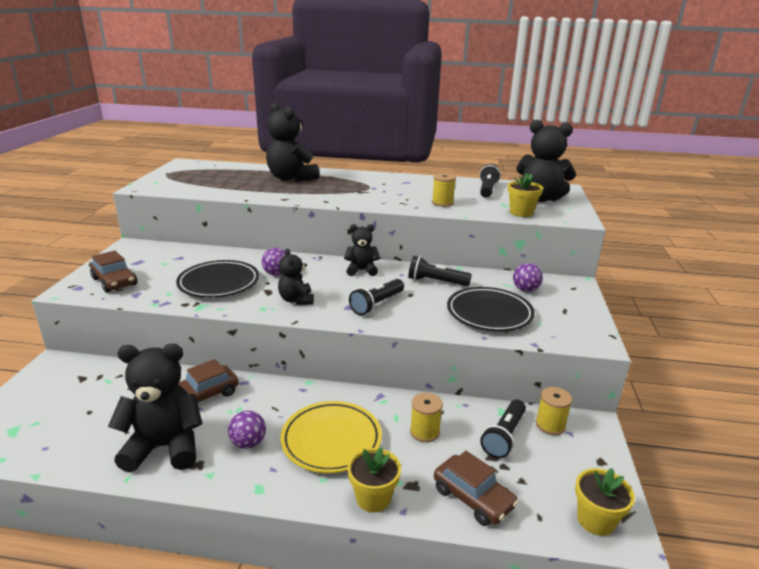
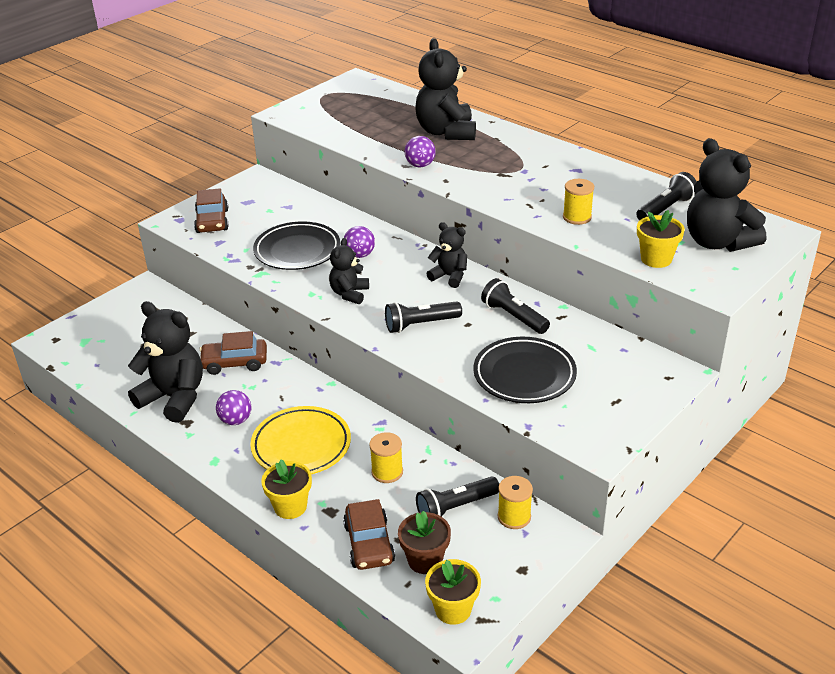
camera: 35 degrees right, 10 degrees up
(525, 290) = (604, 360): purple ball -> purple ball (420, 165)
(530, 489) = (425, 560): none -> brown flower pot

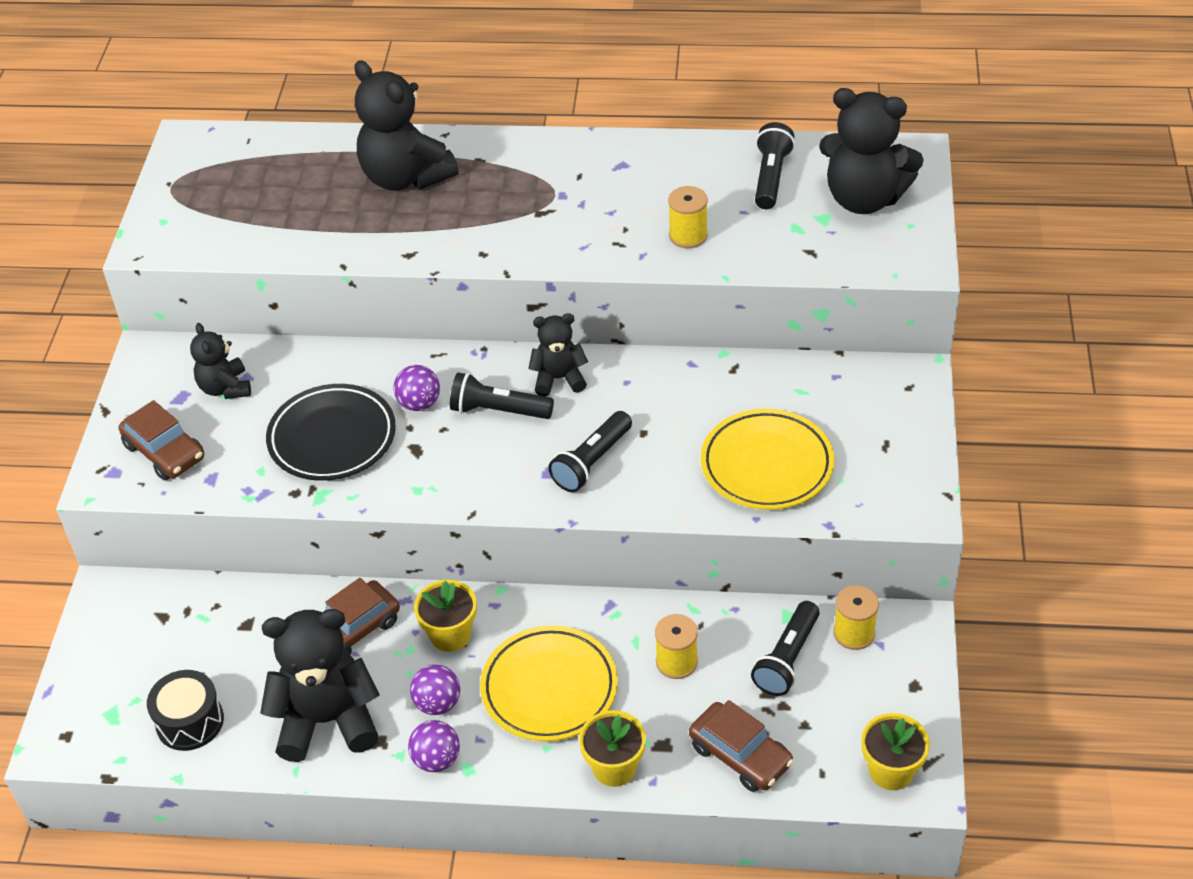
camera: 35 degrees left, 10 degrees up
(113, 363) = (190, 721): none -> black drum
(349, 294) = (465, 465): black teddy bear -> black teddy bear (225, 388)
(420, 165) = (427, 245): purple ball -> purple ball (436, 760)
(425, 560) = (814, 737): brown flower pot -> none
(514, 317) = (684, 396): black flashlight -> black flashlight (498, 411)
(524, 375) = (767, 465): black plate -> yellow plate
(656, 259) = (824, 253): yellow flower pot -> yellow flower pot (450, 634)

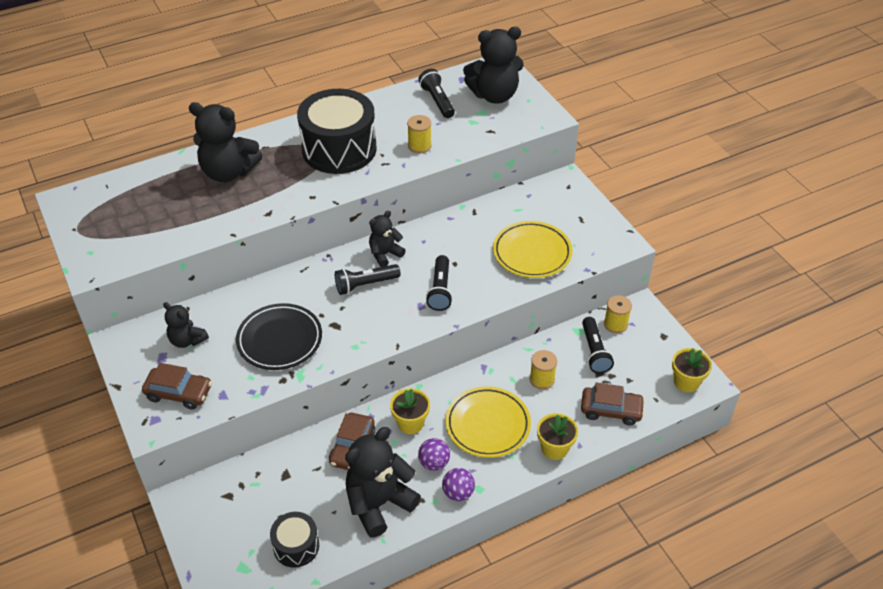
camera: 35 degrees left, 0 degrees up
(419, 403) = (316, 300): purple ball -> none
(573, 199) = (339, 149): none -> black drum

